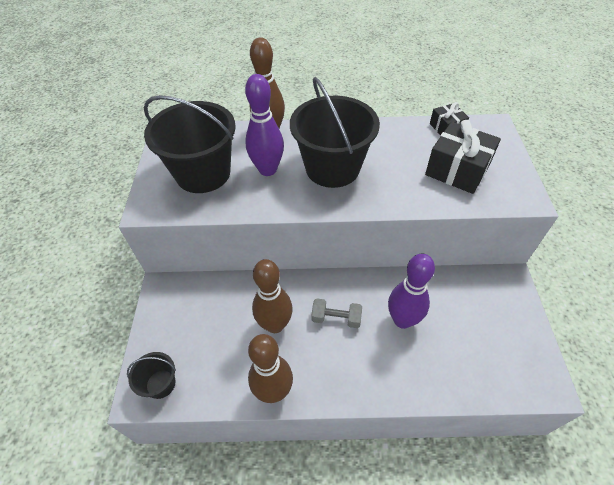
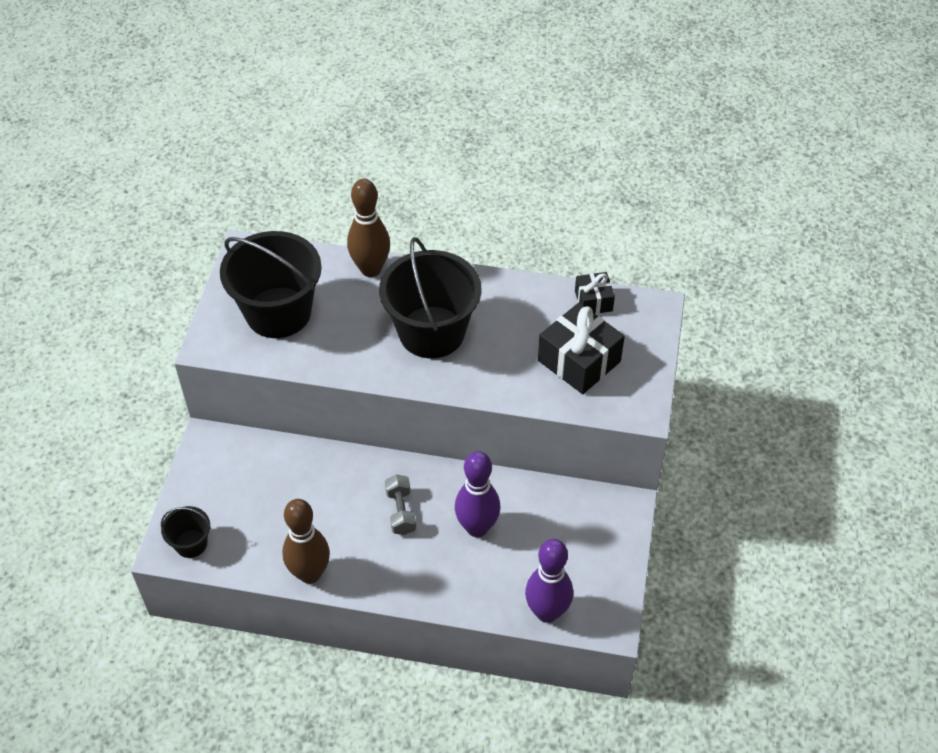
camera: 10 degrees right, 0 degrees up
(267, 170) = (354, 321): purple bowling pin -> purple bowling pin (547, 612)
(275, 325) = (329, 505): brown bowling pin -> none
(336, 318) = (401, 511): grey dumbbell -> grey dumbbell turned 60 degrees clockwise

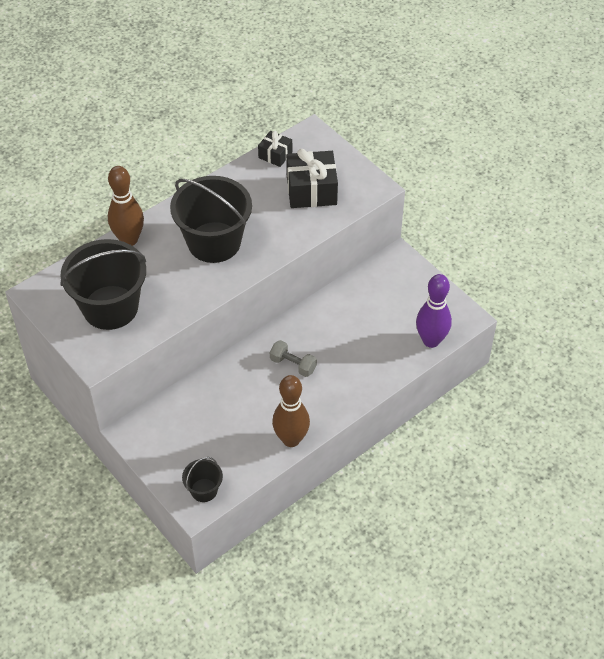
camera: 50 degrees left, 0 degrees up
(477, 527) = (342, 335): purple bowling pin -> none

